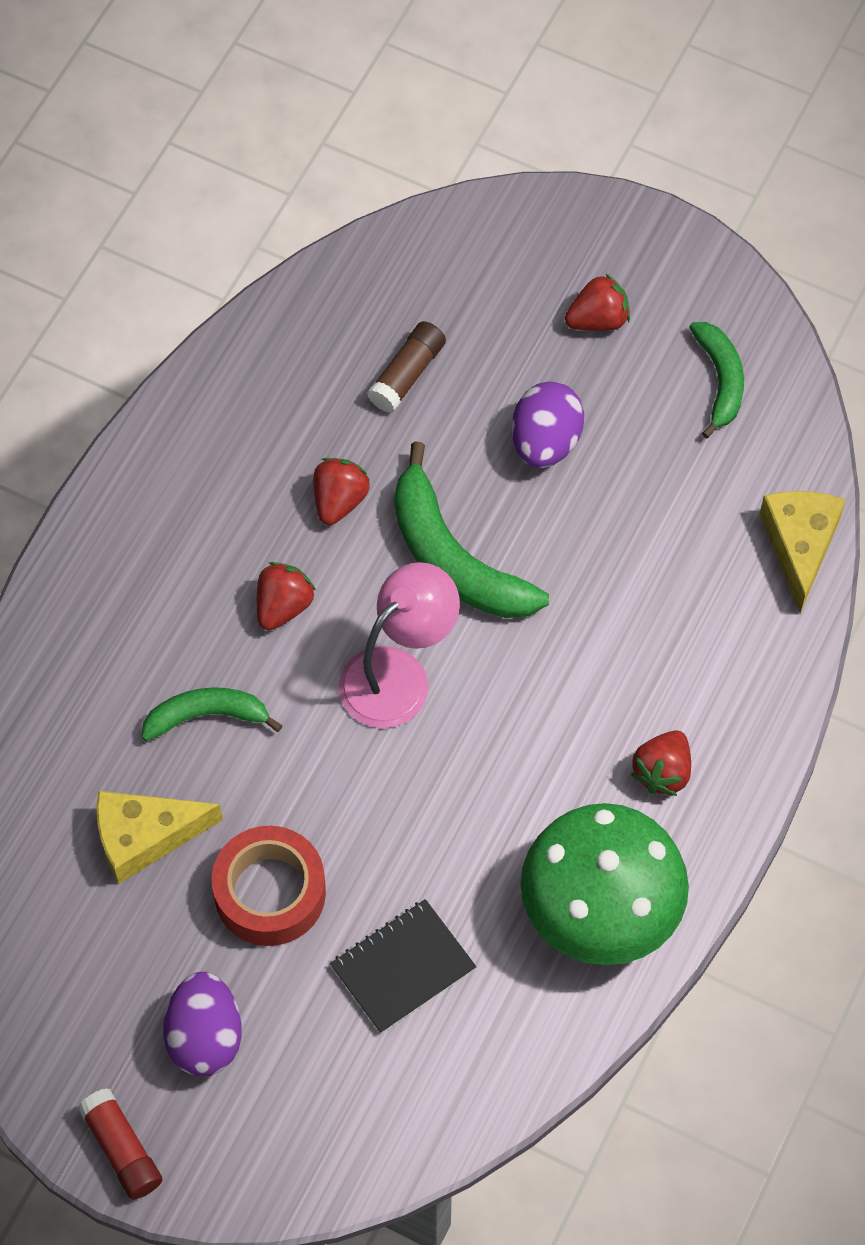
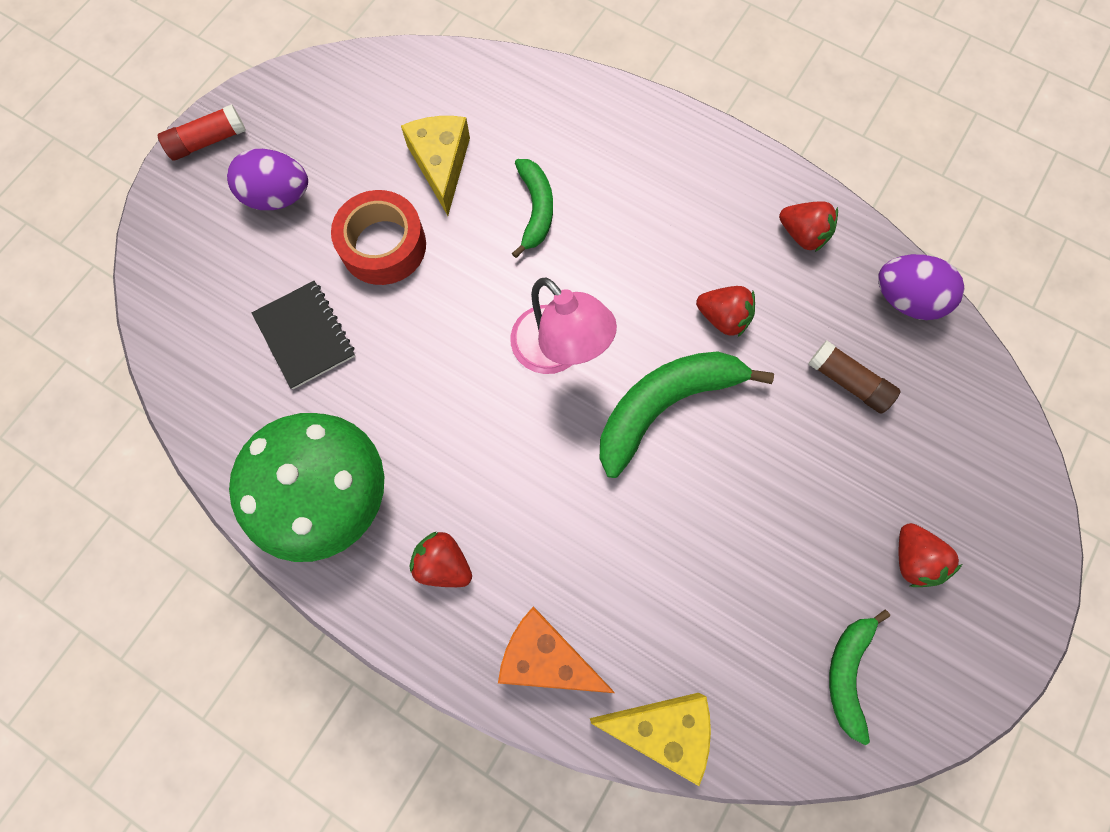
camera: 95 degrees right, 10 degrees up
(283, 606) = (627, 269): red strawberry -> red strawberry (802, 235)
(545, 442) = (779, 495): purple egg -> purple egg (905, 299)
(720, 381) = (847, 673): green banana -> green banana turned 105 degrees clockwise
(746, 659) = (546, 657): none -> orange cheese

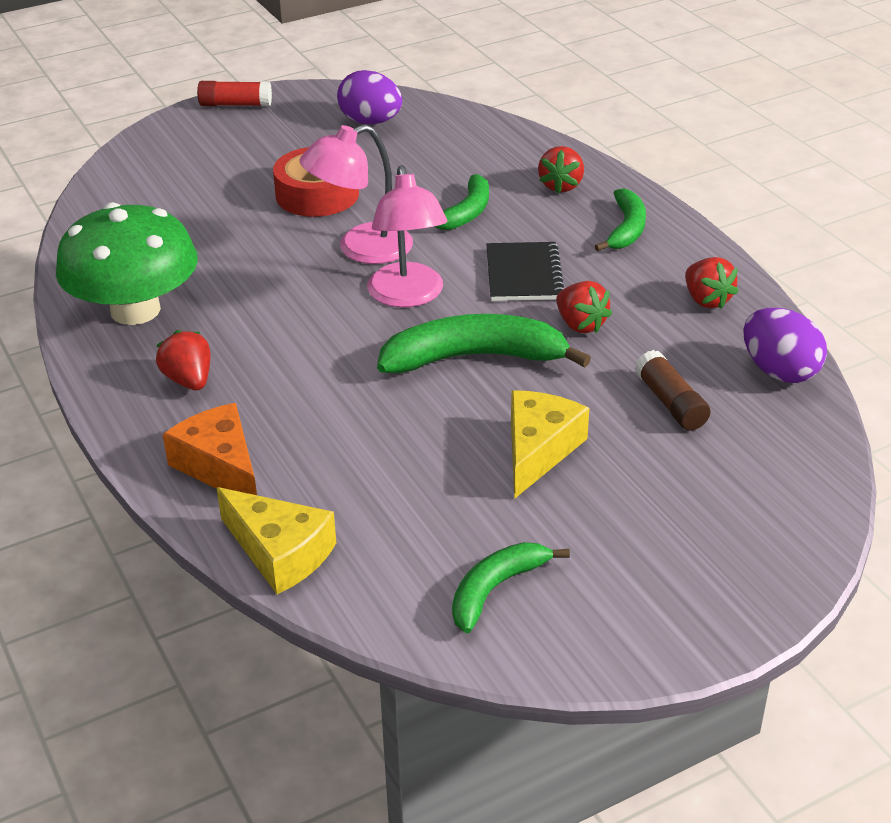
camera: 30 degrees right, 35 degrees down
(278, 196) = (260, 146): purple egg -> purple egg (370, 122)
(305, 336) = (206, 221): black notebook -> black notebook (523, 274)
(441, 164) = (408, 166): yellow cheese -> yellow cheese (538, 450)
(475, 306) = (361, 249): none -> pink lamp
(685, 168) = (626, 229): none -> green banana
(912, 559) = (634, 540): red strawberry -> red strawberry (561, 186)

